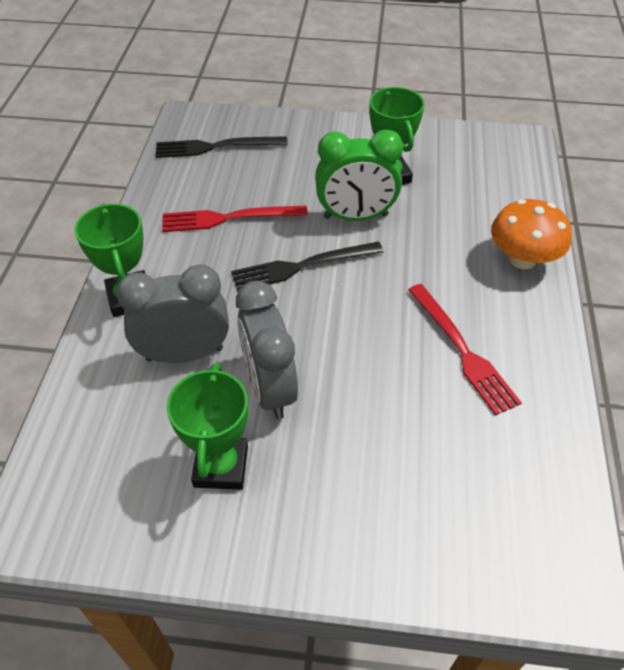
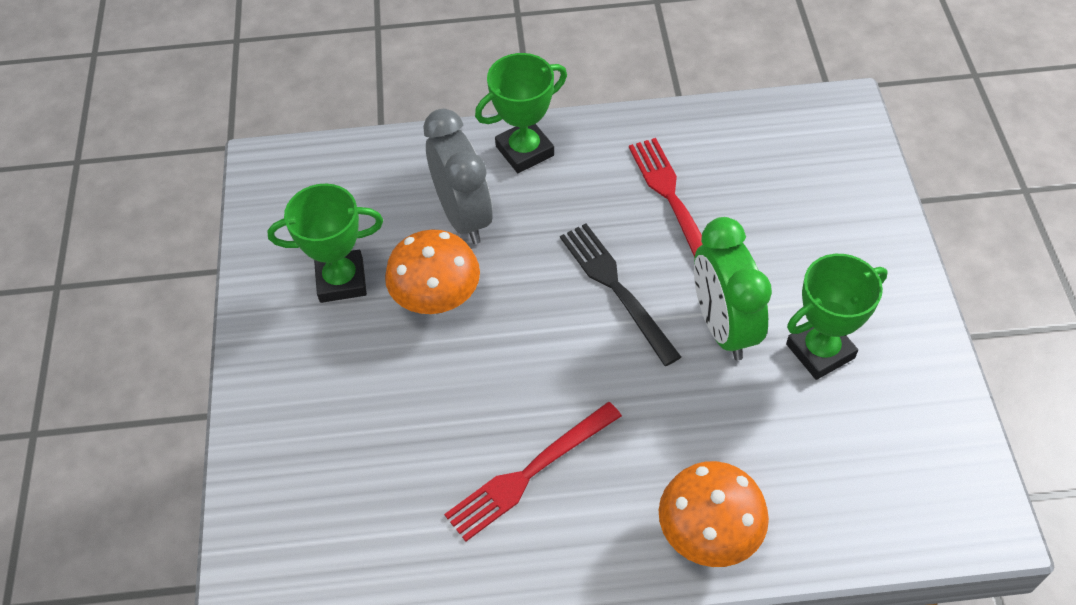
camera: 80 degrees right, 5 degrees up
(215, 147) = (797, 152): black fork -> none
(269, 388) = (436, 297): grey clock -> orange mushroom

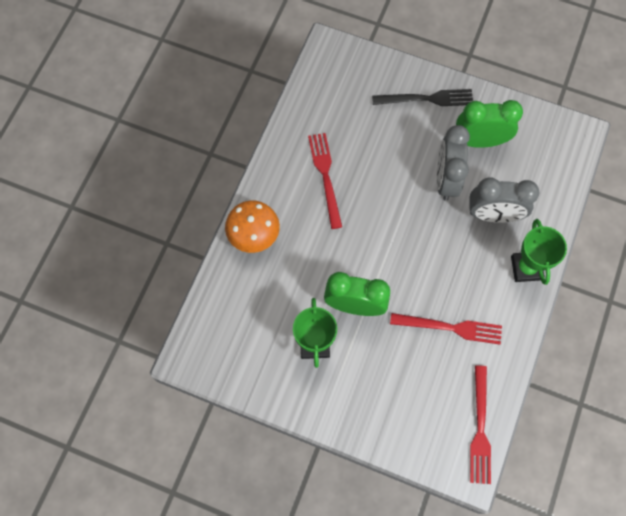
camera: 115 degrees right, 15 degrees up
(341, 280) = (479, 141): green trophy -> green clock
(436, 297) = (446, 179): orange mushroom -> grey clock
(616, 288) = (406, 266): black fork -> black fork (427, 99)
(782, 119) = (480, 429): none -> red fork

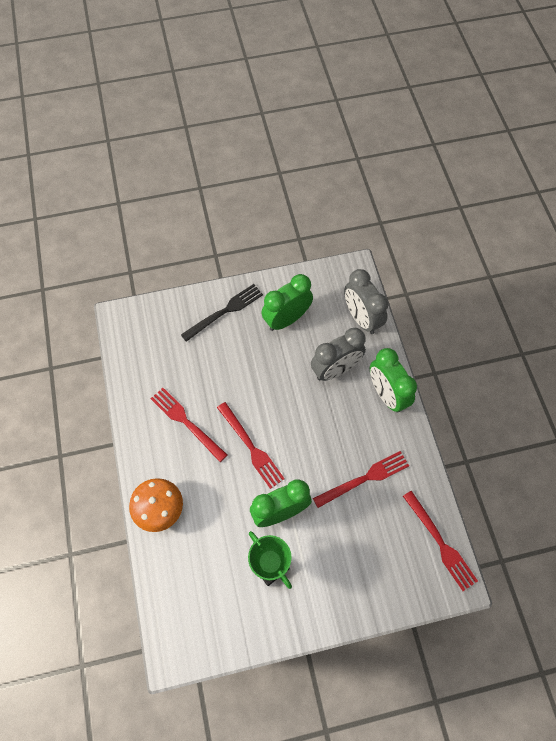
camera: 35 degrees left, 5 degrees down
(367, 234) = (251, 447): none -> red fork
(446, 179) = (282, 365): grey clock -> grey clock (361, 318)
(526, 268) = (386, 394): green trophy -> green clock

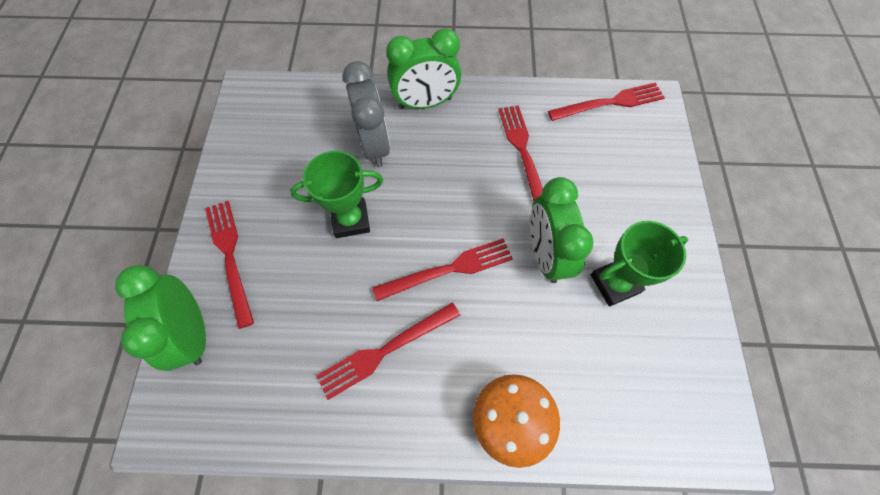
camera: 75 degrees left, 0 degrees up
(225, 311) = (230, 256): black fork -> red fork
(270, 373) = (350, 220): none -> green trophy
(286, 319) = (280, 181): green clock -> green clock (194, 333)
(361, 318) = (317, 101): grey clock -> none

